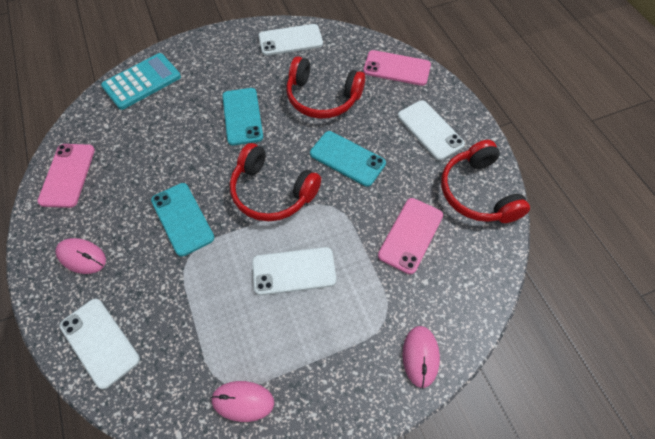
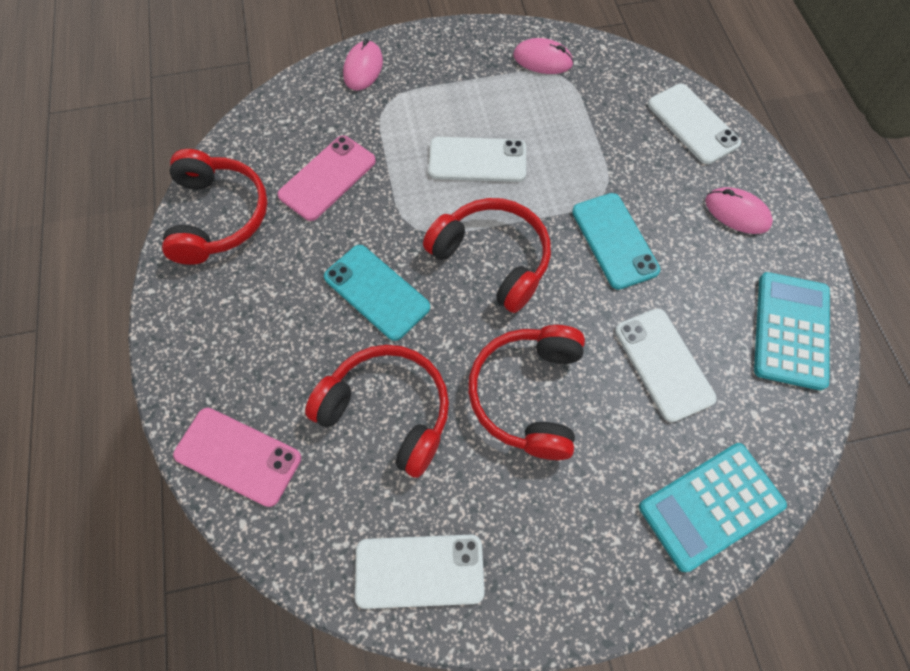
camera: 170 degrees left, 5 degrees up
(68, 175) = (791, 330): pink phone -> turquoise calculator
(242, 116) = (527, 394): turquoise phone -> red headphones
(430, 130) = (237, 319): white phone -> white phone (664, 364)

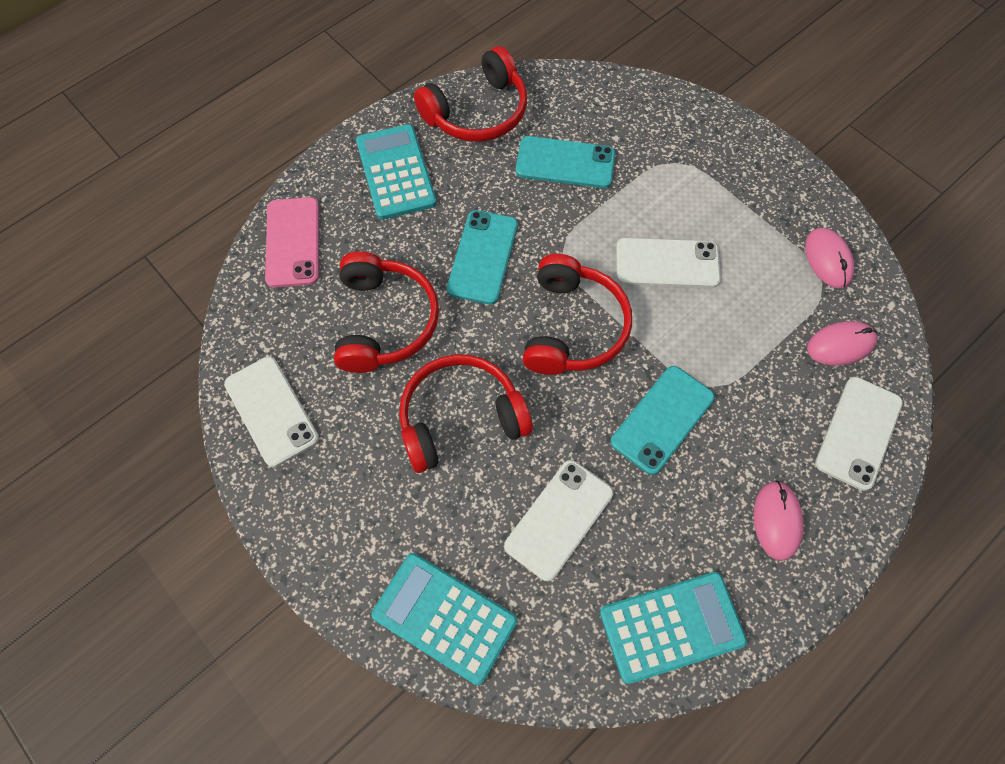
camera: 60 degrees right, 0 degrees up
(230, 319) = (396, 172): none -> turquoise calculator
(327, 178) = (565, 163): pink phone -> turquoise phone
(363, 68) = (698, 124): pink mouse -> pink mouse (840, 345)
(477, 160) = (667, 263): white phone -> white phone turned 60 degrees counterclockwise

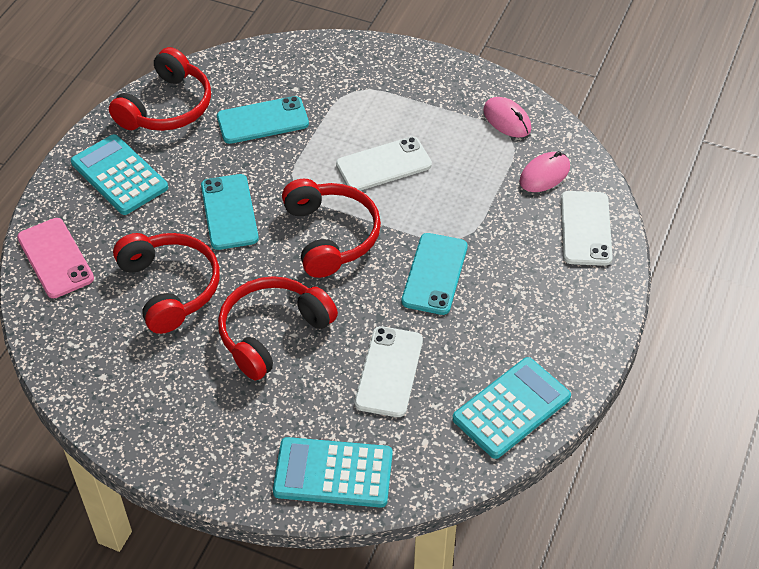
camera: 25 degrees left, 15 degrees down
(271, 411) = (106, 388): white phone -> none
(777, 521) = (554, 309): pink mouse -> none

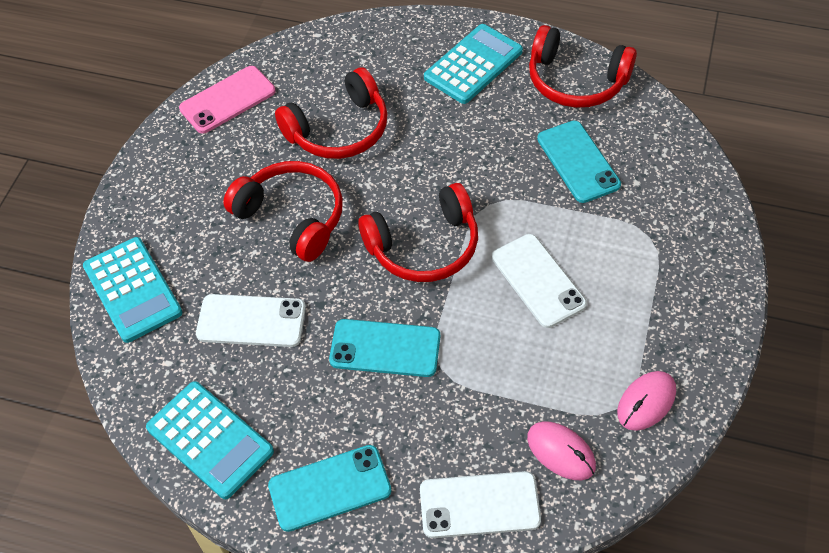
camera: 85 degrees right, 5 degrees up
(55, 258) = (363, 43): pink phone -> pink phone (227, 100)
(229, 212) = (442, 157): turquoise phone -> turquoise phone (330, 488)
(333, 473) = (132, 290): turquoise calculator -> turquoise calculator turned 150 degrees clockwise

